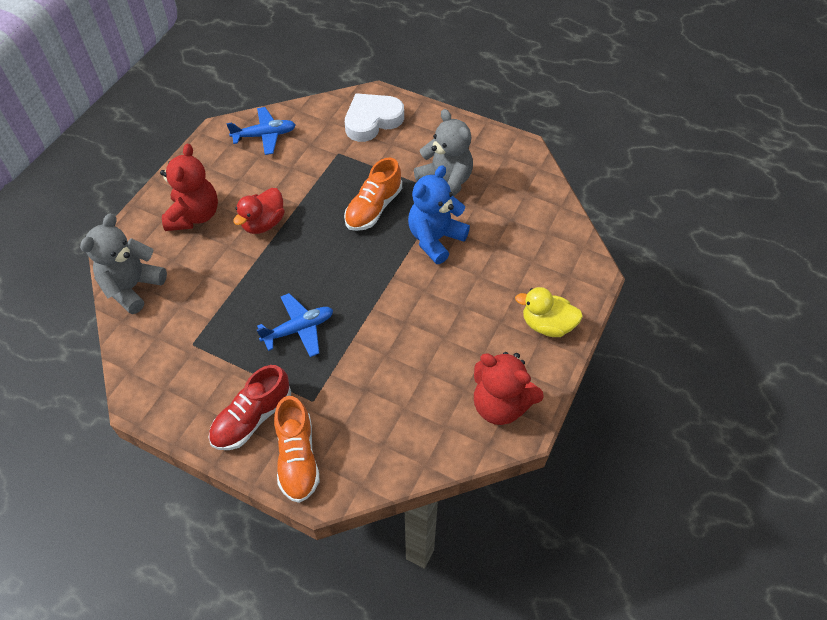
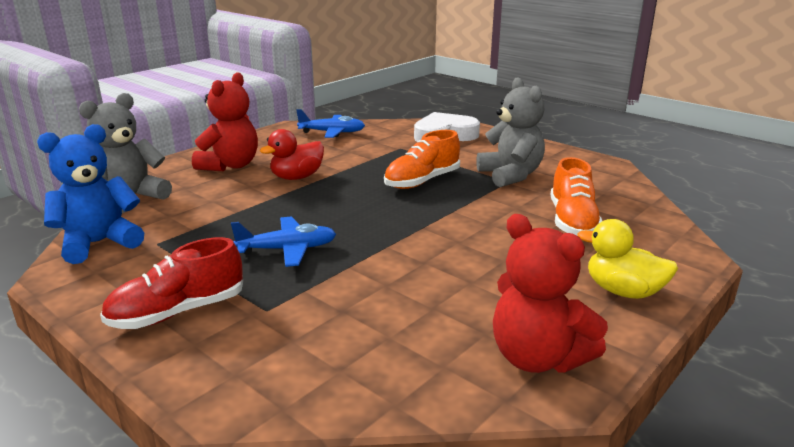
camera: 15 degrees right, 30 degrees down
(297, 458) = (209, 361): orange shoe -> orange shoe (572, 221)
(435, 239) = (486, 208): blue teddy bear -> blue teddy bear (99, 243)

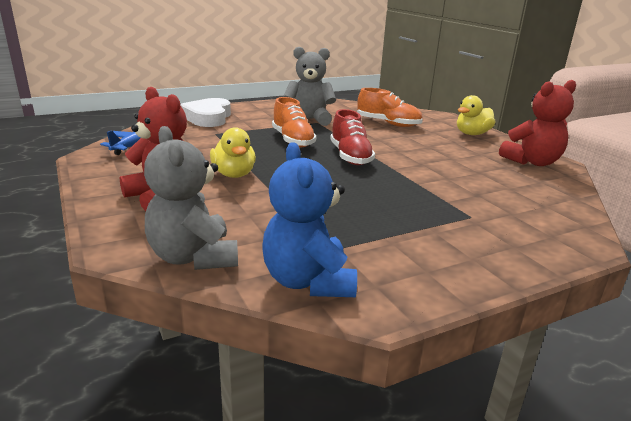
camera: 70 degrees left, 0 degrees up
(178, 312) = (468, 249): red shoe -> red shoe (350, 156)
(287, 249) = (380, 197): blue plane -> none
(297, 177) = (234, 174): red duck -> yellow duck

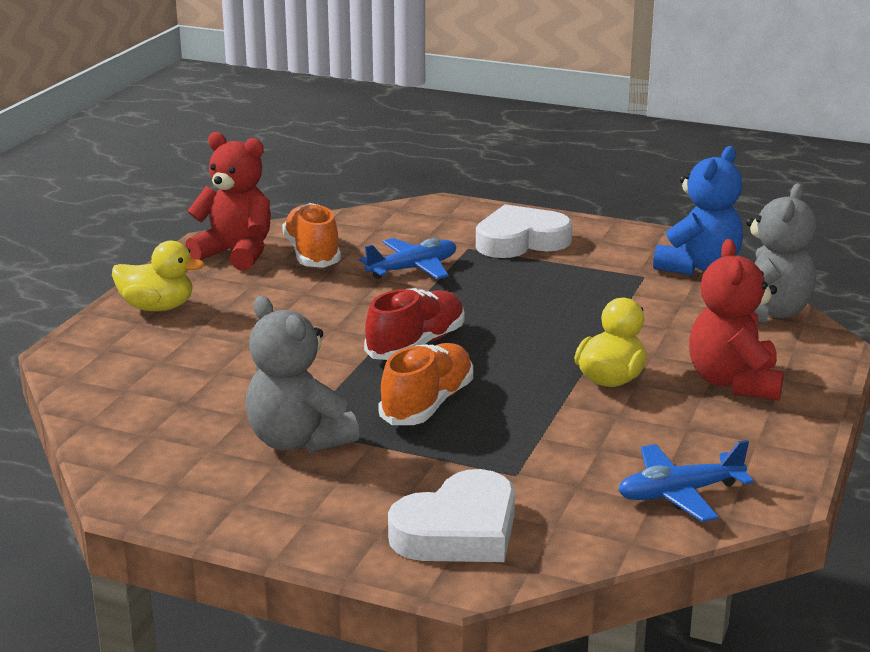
camera: 130 degrees left, 0 degrees up
(388, 123) = (202, 375): orange shoe -> orange shoe (312, 254)
(453, 189) = (413, 269): none -> blue plane
(463, 239) = (520, 241): none -> white heart

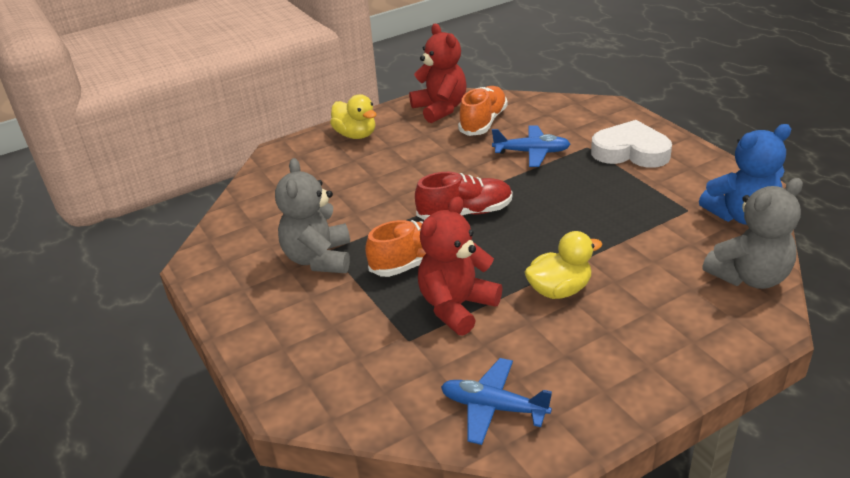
camera: 40 degrees right, 10 degrees up
(458, 531) = (326, 367): white heart -> none
(734, 382) = (647, 330): red teddy bear -> red teddy bear (457, 307)

